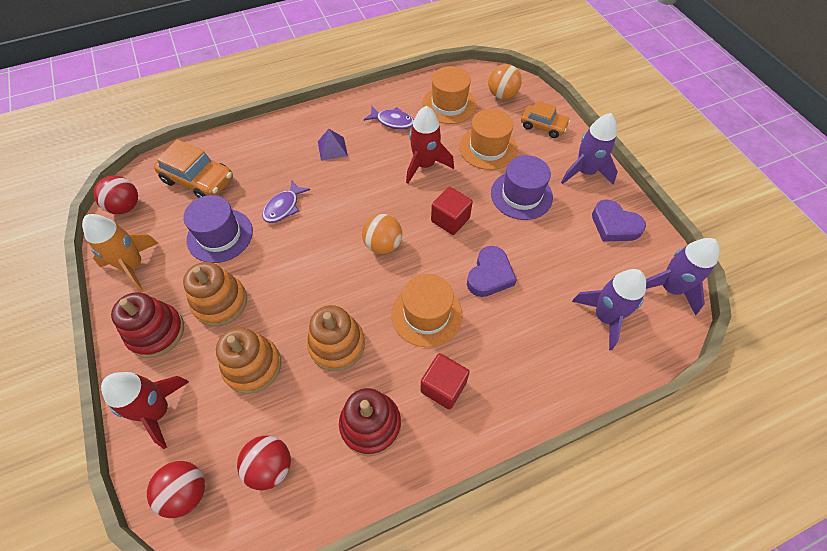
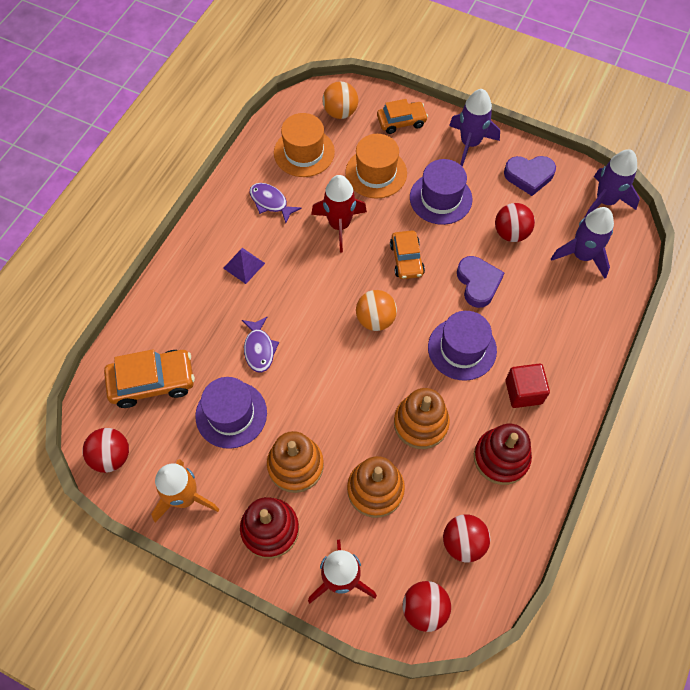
camera: 40 degrees left, 5 degrees up
(392, 121) = (270, 202): purple fish -> purple fish turned 120 degrees counterclockwise
(426, 314) = (462, 349): orange hat -> purple hat
(450, 220) = (406, 259): red cube -> orange car
(556, 257) = (511, 233): none -> red ball

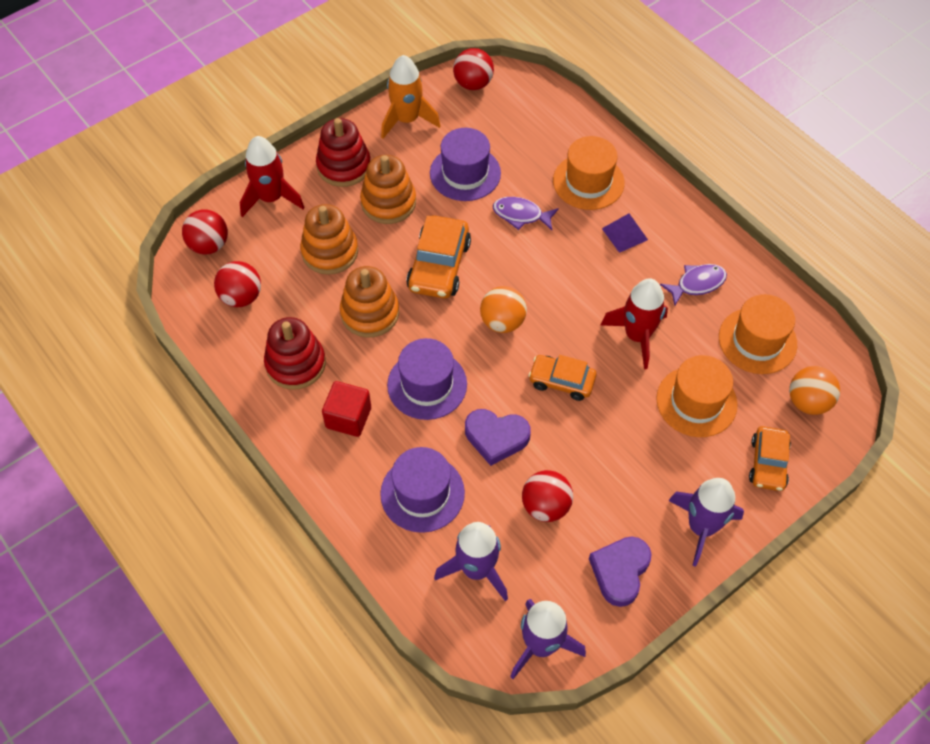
camera: 115 degrees right, 5 degrees down
(152, 382) = (529, 128): orange car -> orange car (439, 266)
(198, 311) = (588, 181): none -> orange hat
(440, 198) = (629, 453): purple hat -> purple hat (422, 493)

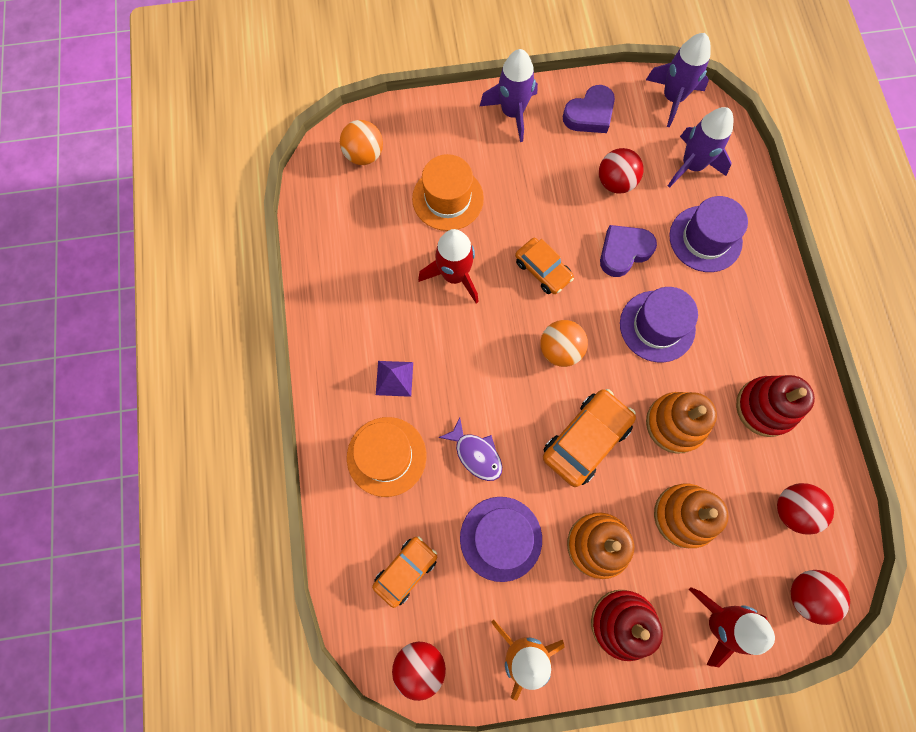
camera: 150 degrees left, 15 degrees up
(348, 418) = (738, 331): red cube -> none
(496, 437) = (623, 252): purple heart -> purple heart turned 75 degrees counterclockwise
(697, 284) = (369, 294): purple fish -> none
(757, 340) = (361, 220): orange hat -> none
(768, 463) = (431, 129): orange car -> orange car (406, 570)

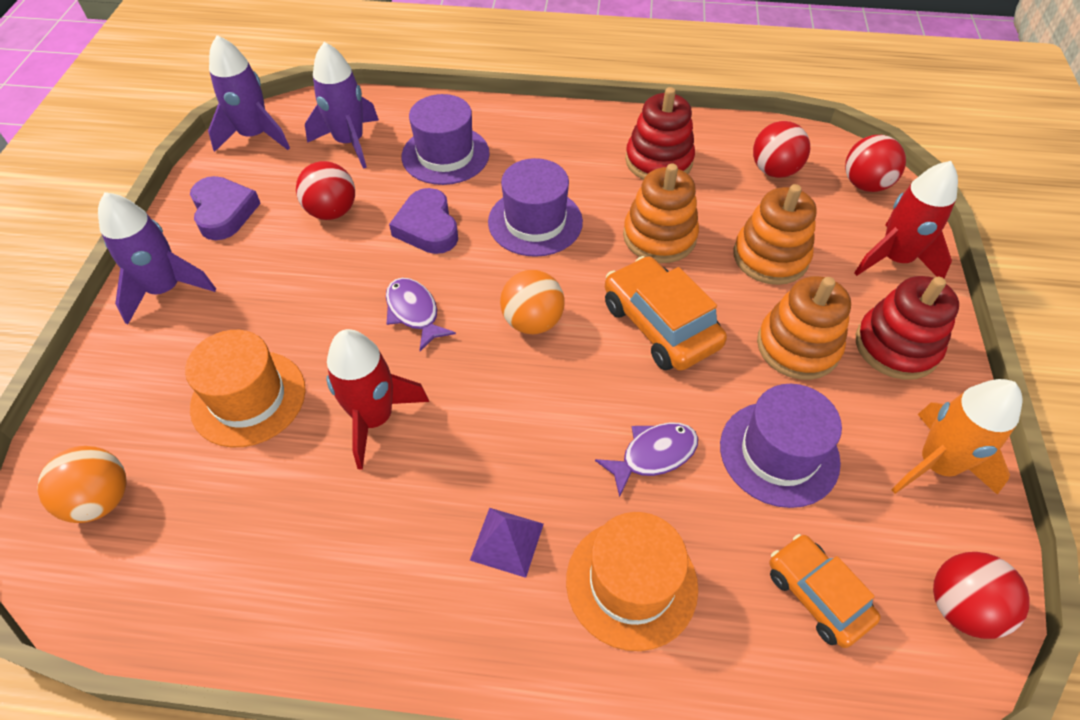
camera: 75 degrees left, 20 degrees down
(543, 270) = (414, 312): orange car -> purple fish

